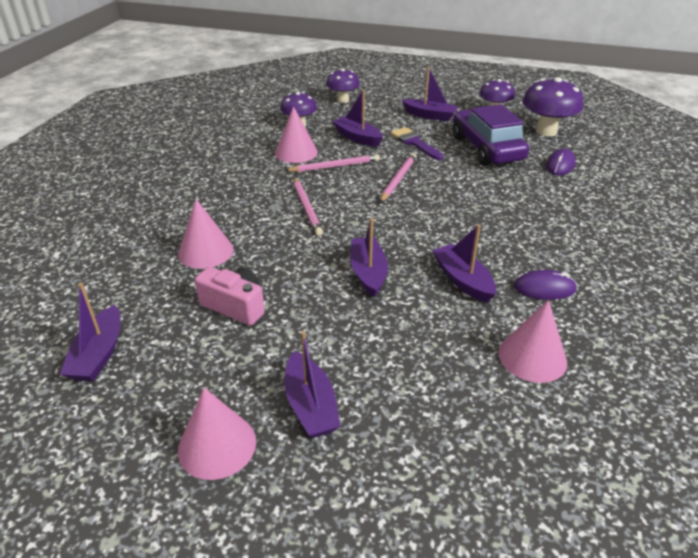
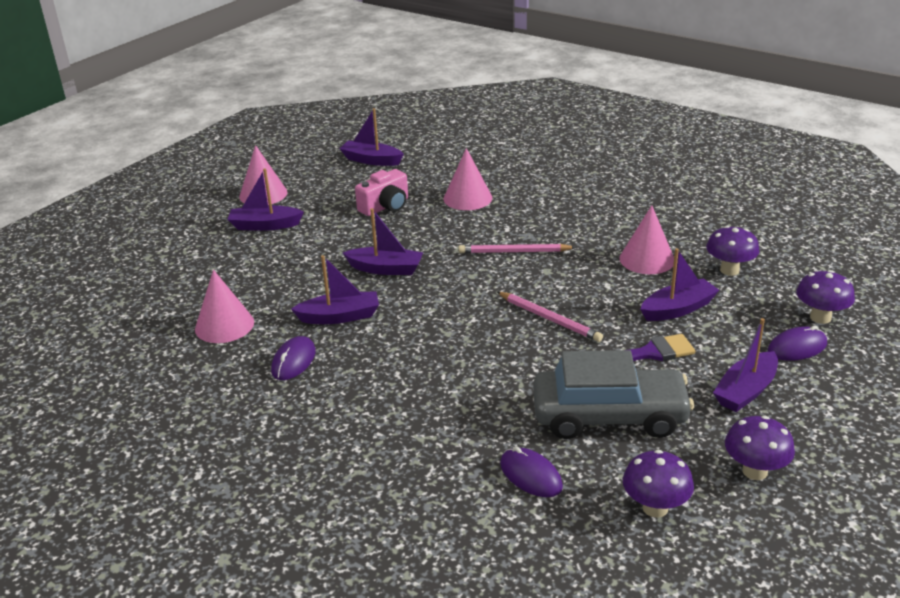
camera: 110 degrees right, 5 degrees down
(334, 166) = (601, 280): pink pencil -> none
(378, 105) = (797, 347): none -> purple mouse
(486, 149) = (609, 416): purple car -> grey car
(546, 131) = (655, 508): purple mushroom -> purple mushroom, size x0.64

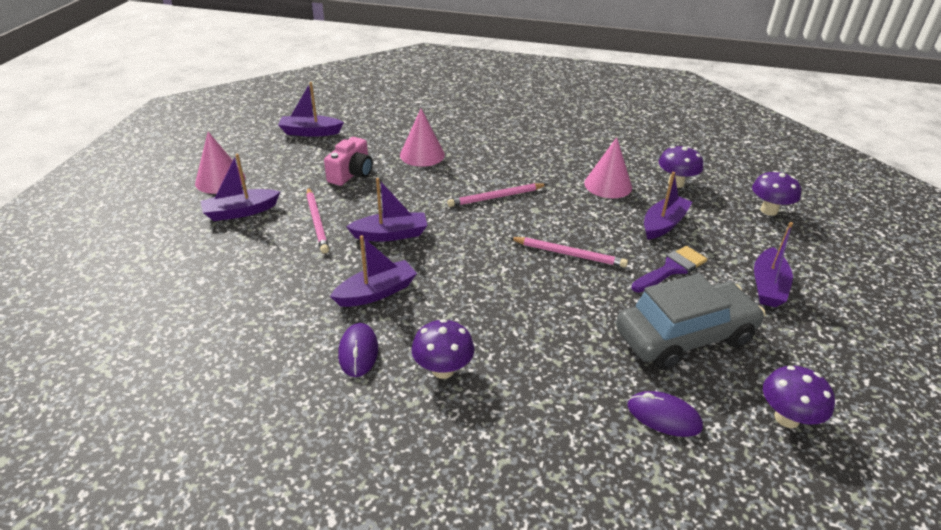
camera: 25 degrees left, 5 degrees up
(224, 325) = (259, 328): pink cone -> none
(326, 246) = (317, 222): none -> pink pencil
(755, 471) = (831, 359): purple mushroom -> purple mushroom (443, 370)
(797, 347) = (773, 239): purple mouse -> none

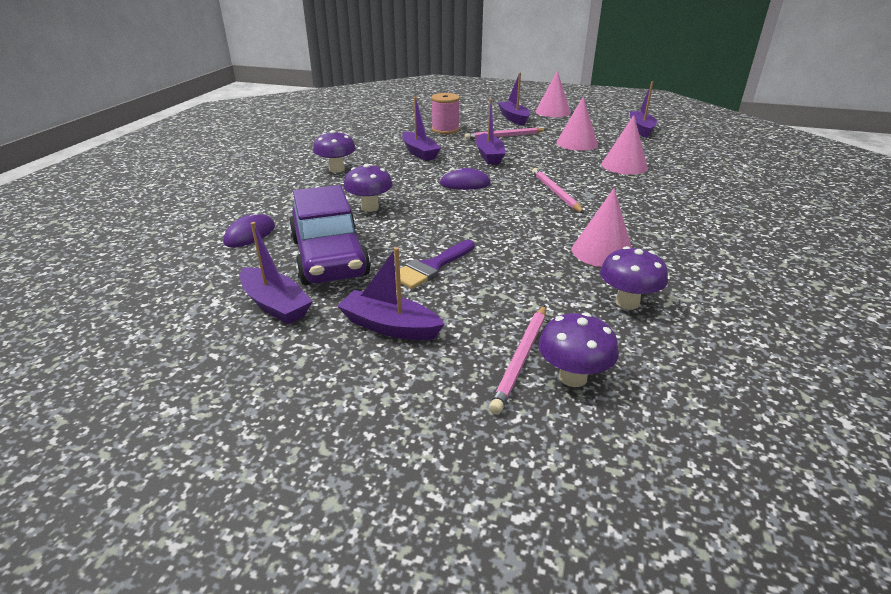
camera: 95 degrees right, 5 degrees down
(277, 272) = (445, 130): none -> pink spool
(351, 174) = (576, 143): pink camera -> pink cone
(358, 352) = (363, 149): purple mouse -> purple mouse (465, 184)
(569, 254) = (461, 218): pink pencil -> pink pencil (521, 359)
(663, 224) = (520, 276): purple boat -> purple boat (275, 305)
(671, 269) = (432, 267): purple brush -> purple brush turned 75 degrees clockwise
(684, 336) = (329, 257): grey car -> purple car
(786, 418) = (208, 289): purple mushroom -> purple mushroom (370, 207)

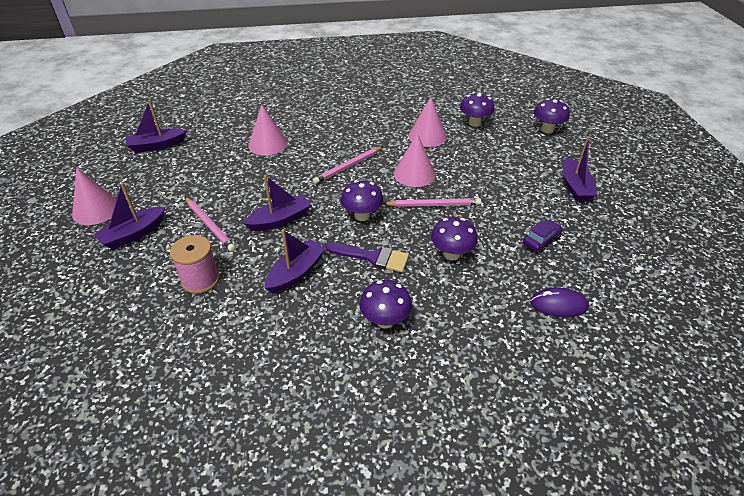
camera: 115 degrees left, 10 degrees up
(275, 305) = (610, 238): purple boat -> none
(329, 257) = (541, 240): purple car -> purple car, size x0.42
(432, 267) = (506, 191): purple brush -> purple brush (372, 257)
(465, 184) = (362, 216): purple mouse -> purple mushroom
(521, 359) = (551, 143): pink pencil -> pink pencil (433, 205)
(576, 143) = (216, 175): pink cone -> pink cone (414, 174)

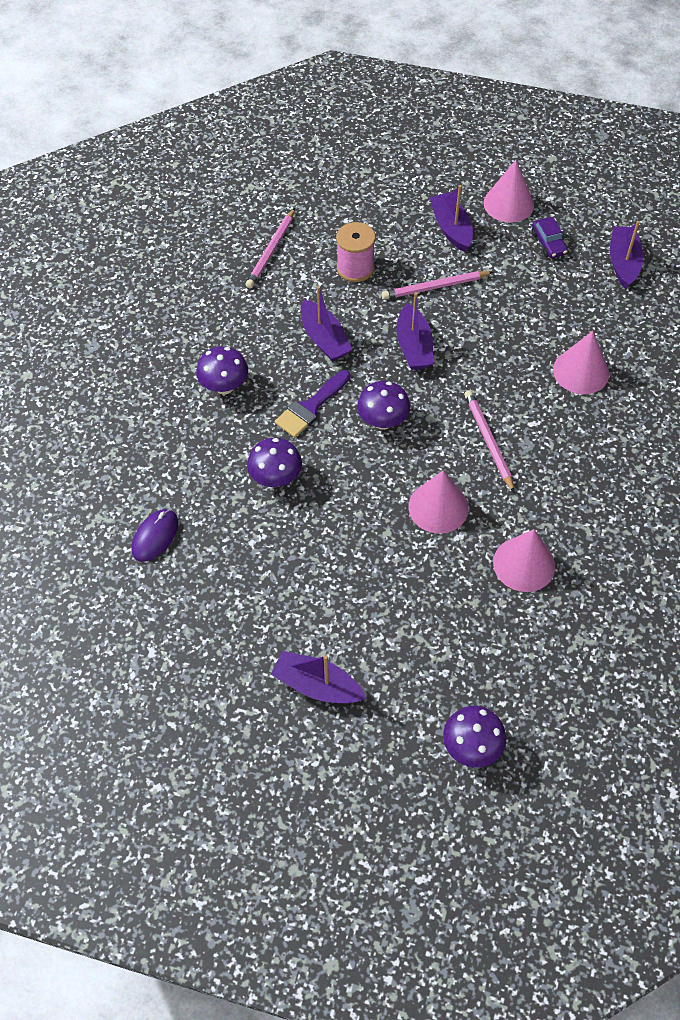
camera: 115 degrees right, 15 degrees up
(433, 205) = (366, 500): pink pencil -> pink pencil (271, 251)
(474, 123) = (534, 648): purple mushroom -> none
(541, 240) = (246, 578): purple car -> purple car (548, 243)

